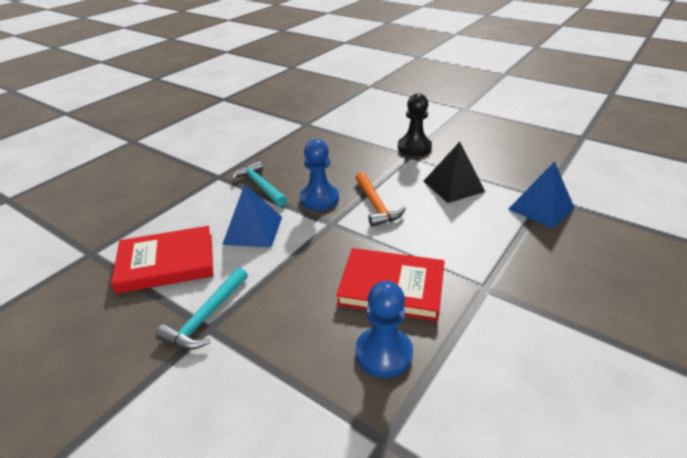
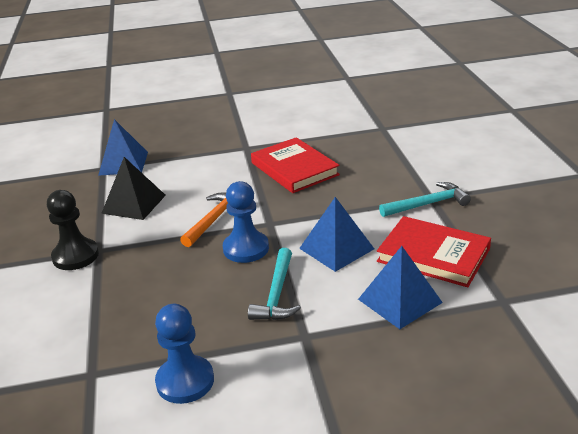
camera: 135 degrees left, 5 degrees down
(172, 218) = (400, 300): none -> blue pyramid
(383, 353) = (343, 148): blue pawn -> blue pawn (185, 381)

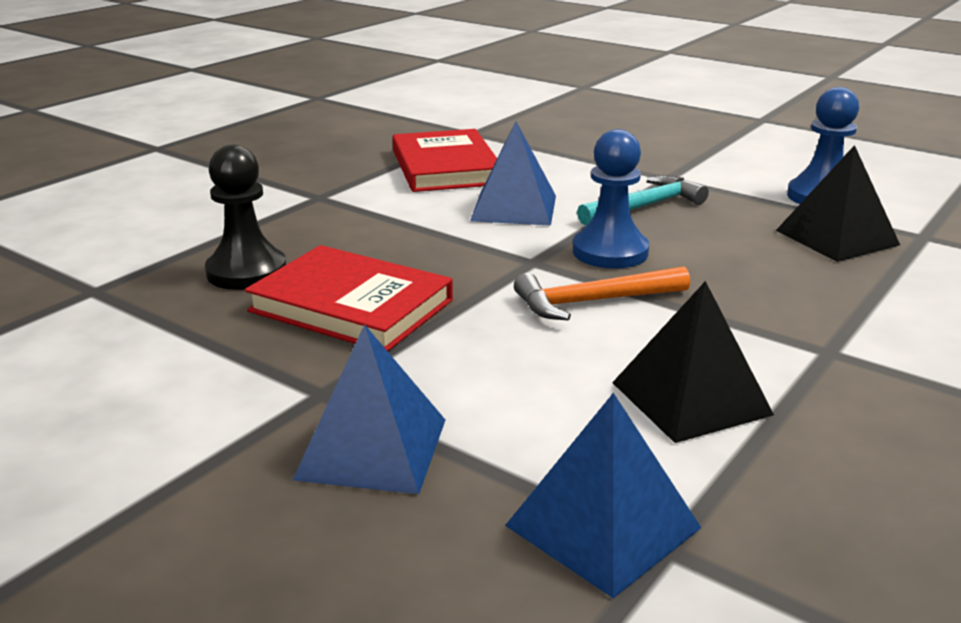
camera: 135 degrees left, 5 degrees down
(75, 256) = (877, 360): black pawn -> black pawn (246, 272)
(144, 335) = (836, 237): none -> black pyramid
(294, 169) = (351, 306): red book -> red book turned 75 degrees counterclockwise
(400, 300) = (545, 161): blue pyramid -> blue pyramid (372, 448)
(428, 204) = (337, 194): turquoise hammer -> none

